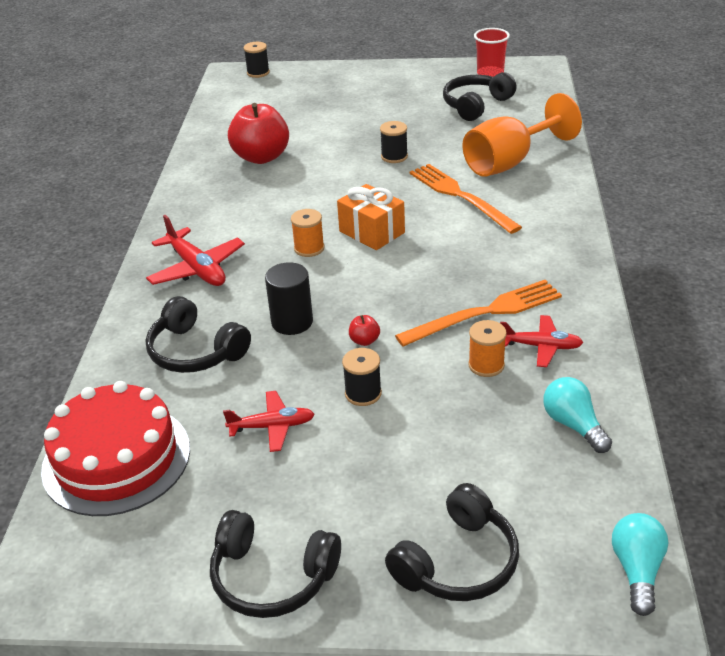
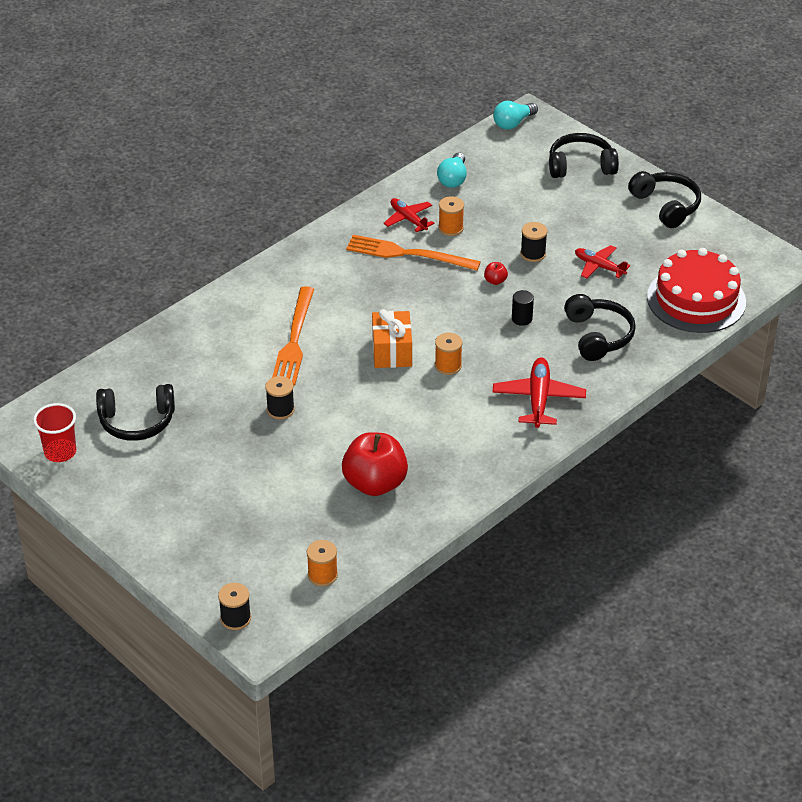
camera: 140 degrees left, 5 degrees up
(232, 107) = (322, 575): none -> orange spool
(292, 322) = (522, 319): black cylinder -> black cylinder, size x0.63
(509, 162) = (215, 346): orange goblet -> none

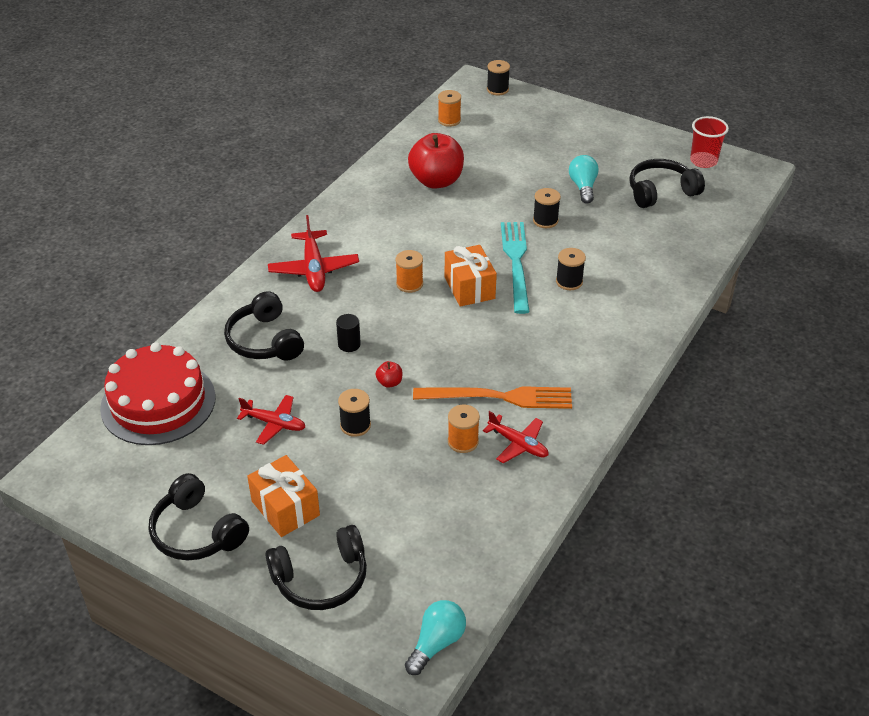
camera: 165 degrees right, 0 degrees up
(294, 340) = (569, 282): orange fork -> black spool
(334, 368) = (516, 263): none -> turquoise fork
(453, 179) = (487, 518): turquoise light bulb -> turquoise light bulb (583, 187)
(599, 209) = (285, 508): none -> orange gift

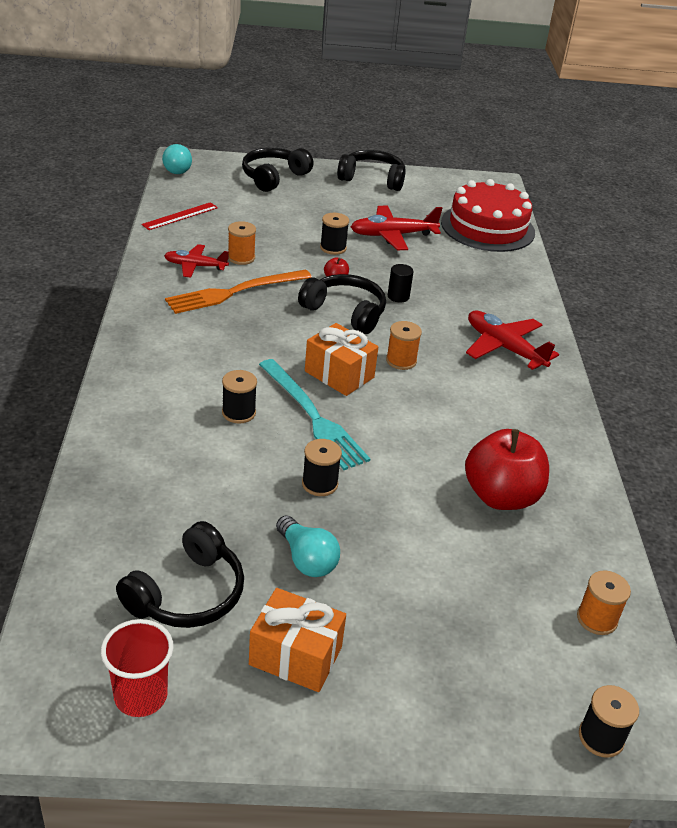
camera: 145 degrees right, 5 degrees down
(264, 340) = (468, 281): black headphones -> black headphones (345, 312)
(274, 424) = (392, 235): red plane -> red plane, size x1.52
(285, 508) = (331, 199): orange gift -> orange gift (295, 656)
(490, 534) = (180, 216): none -> red ruler

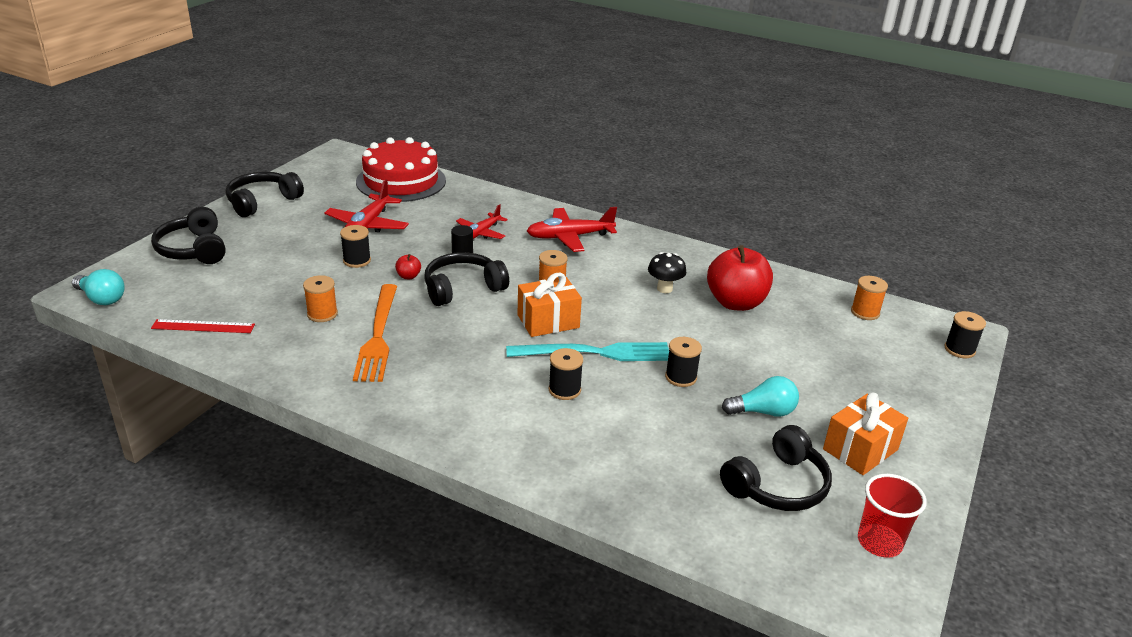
camera: 60 degrees left, 5 degrees down
(180, 216) = (203, 326): red ruler -> red ruler turned 75 degrees counterclockwise
(188, 594) = (777, 485): black headphones -> black headphones turned 75 degrees clockwise
(195, 266) = (310, 345): red plane -> red plane (480, 233)
(474, 436) = (664, 289): none -> black mushroom

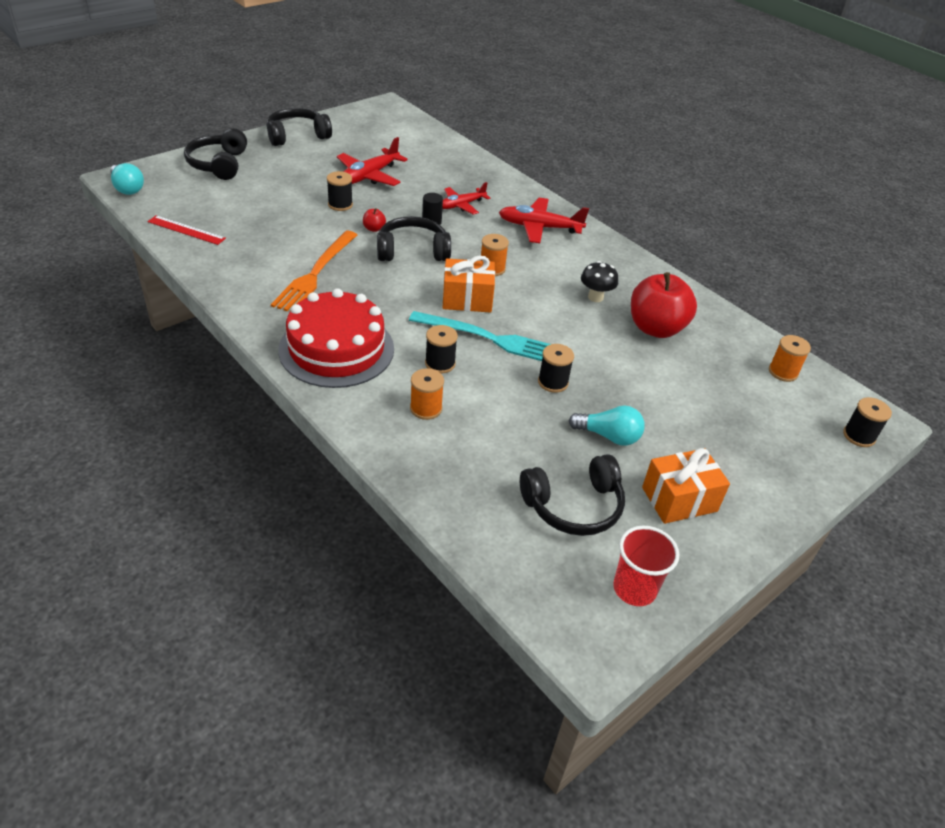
camera: 20 degrees right, 10 degrees up
(322, 314) = (283, 243): orange spool -> orange spool (426, 408)
(401, 181) = (423, 142): red cake -> red cake (336, 349)

